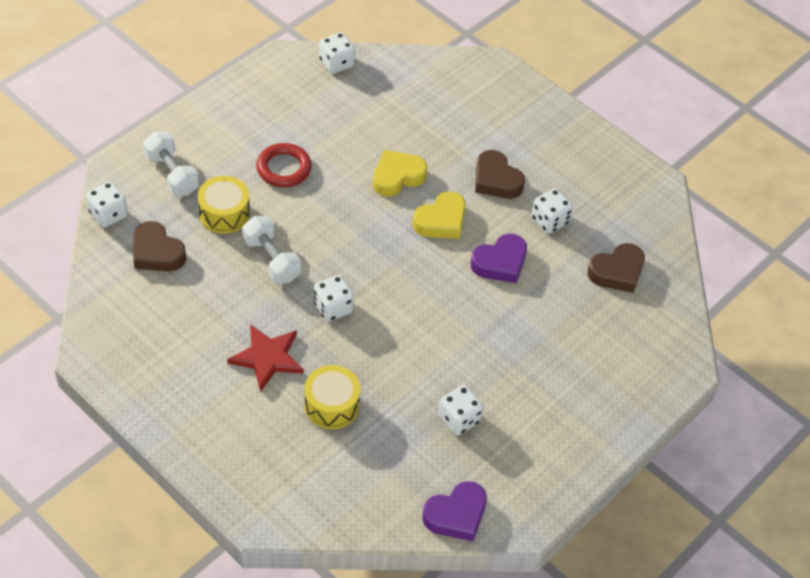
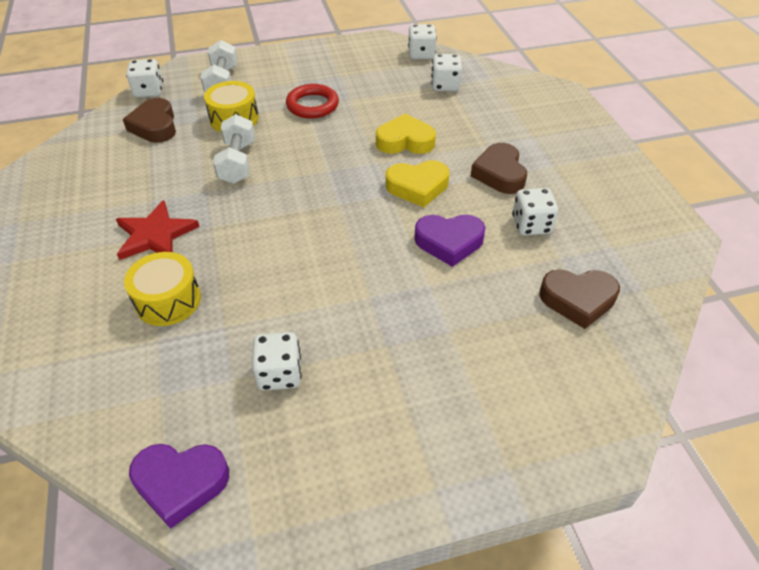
camera: 35 degrees right, 5 degrees down
(333, 308) = (252, 218): white dice -> white dice (445, 85)

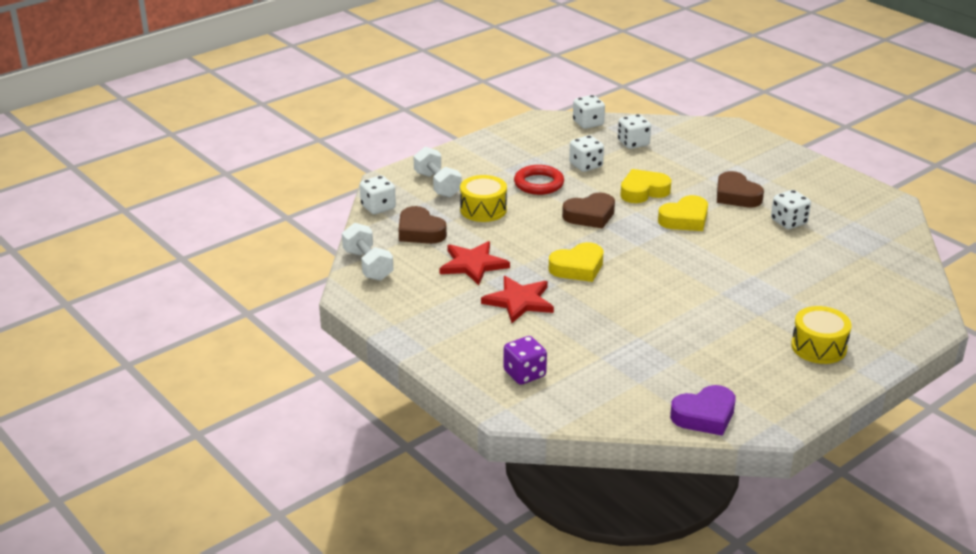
camera: 25 degrees left, 15 degrees down
(61, 332) = (524, 374): none -> purple dice
(160, 177) = (473, 265): none -> red star
(168, 300) = (580, 335): yellow drum -> yellow drum (818, 347)
(238, 162) = (525, 239): white dumbbell -> white dumbbell (368, 265)
(252, 212) = (578, 268): none -> yellow heart
(279, 374) = (705, 349): white dice -> white dice (586, 165)
(449, 242) = (742, 247): purple heart -> none
(578, 300) = (857, 256): brown heart -> brown heart (590, 215)

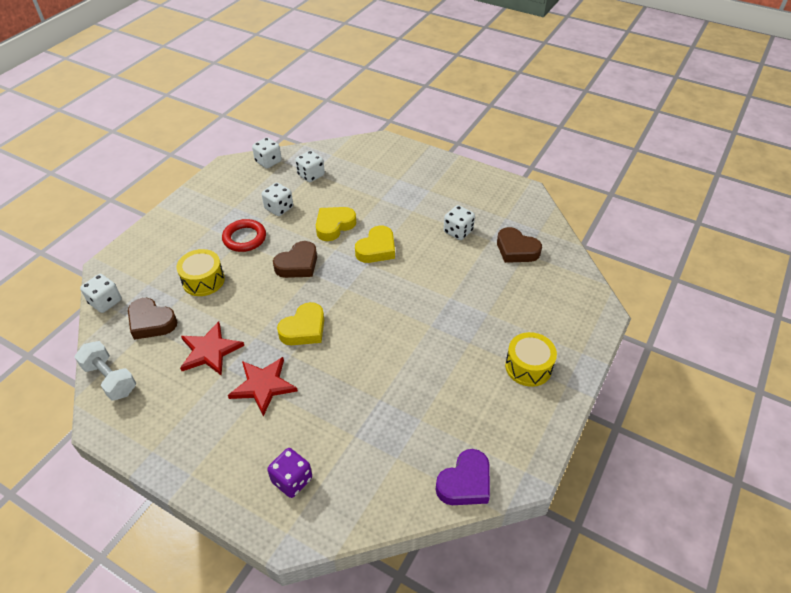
camera: 20 degrees left, 15 degrees up
(437, 185) = (155, 261): white dumbbell -> none
(736, 195) = (409, 213): brown heart -> brown heart (516, 250)

